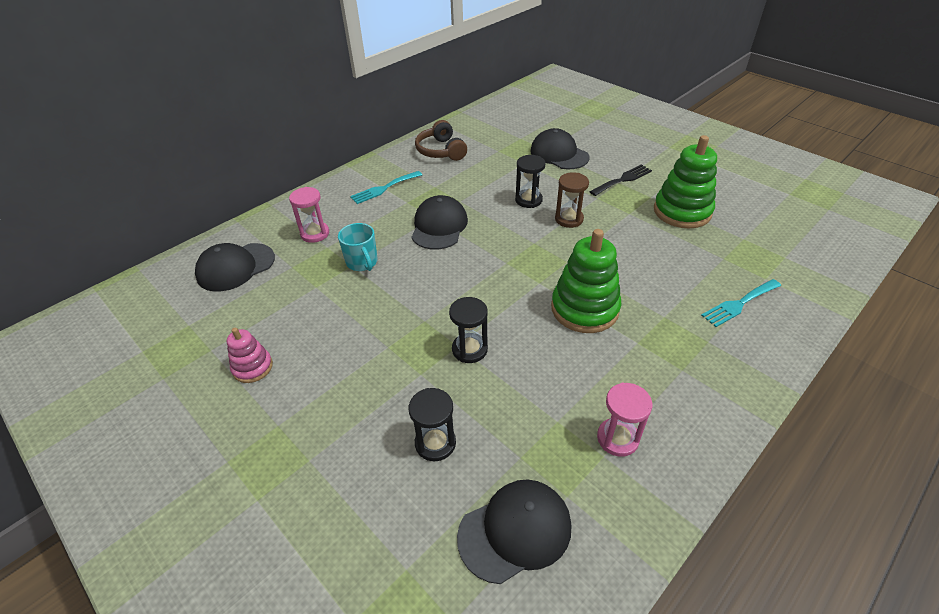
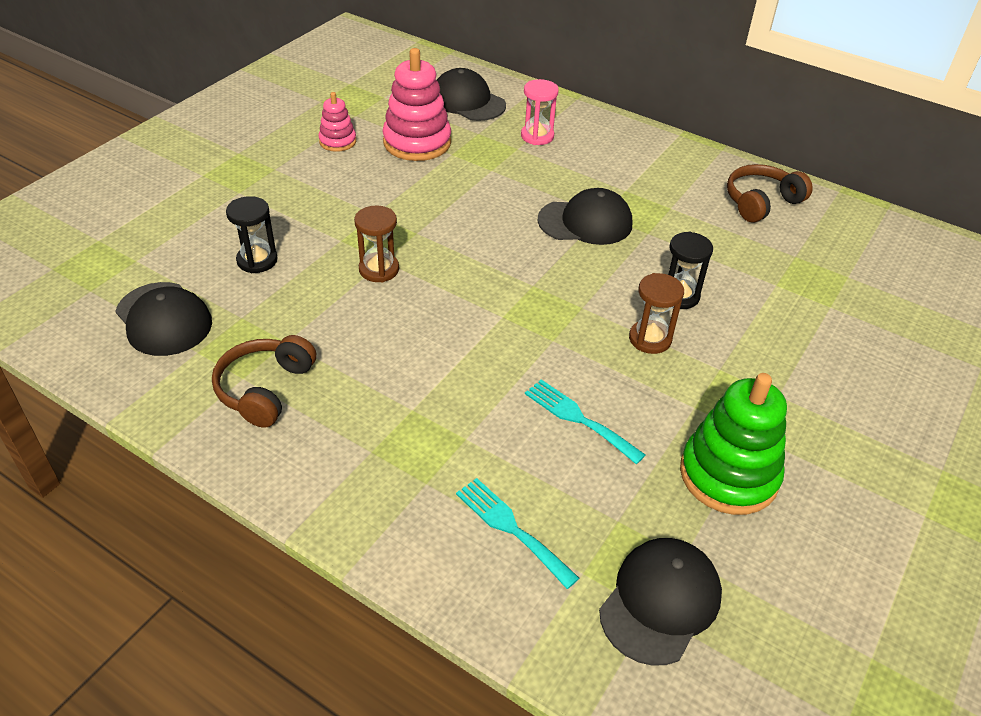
camera: 75 degrees right, 0 degrees up
(286, 307) = (417, 142): none -> pink stacking toy
(362, 262) = (498, 176): turquoise mug -> none
(384, 188) = (645, 168): turquoise fork -> turquoise fork (578, 419)
(469, 349) = (379, 269): black hourglass -> brown hourglass
(559, 154) = (825, 322): black cap -> black cap (660, 602)
(584, 309) = (463, 359): green stacking toy -> none
(617, 438) = (265, 389): pink hourglass -> brown headphones
(623, 179) = (789, 400): black fork -> none

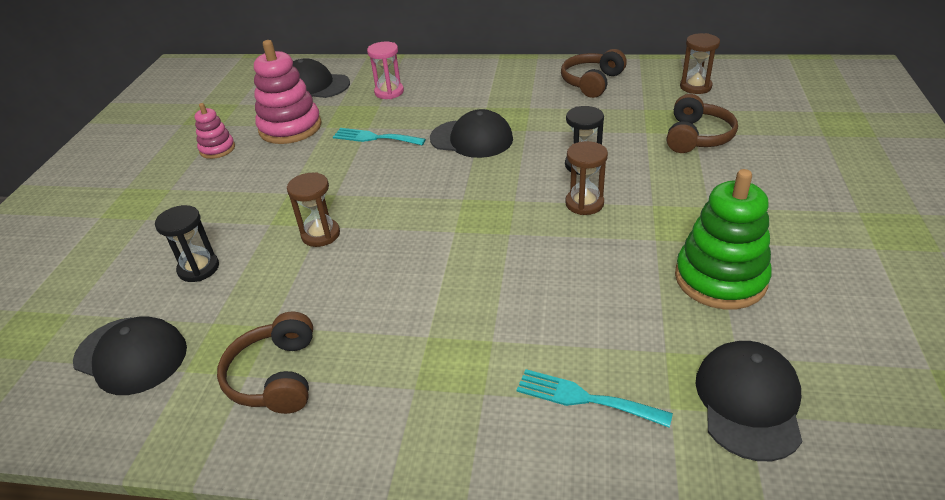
camera: 20 degrees left, 5 degrees down
(578, 419) = (574, 285): turquoise fork -> turquoise fork (374, 138)
(585, 222) = (471, 139): black cap -> black cap turned 45 degrees clockwise
(829, 312) = (697, 137): none -> brown headphones
(876, 251) = (695, 87): none -> brown hourglass

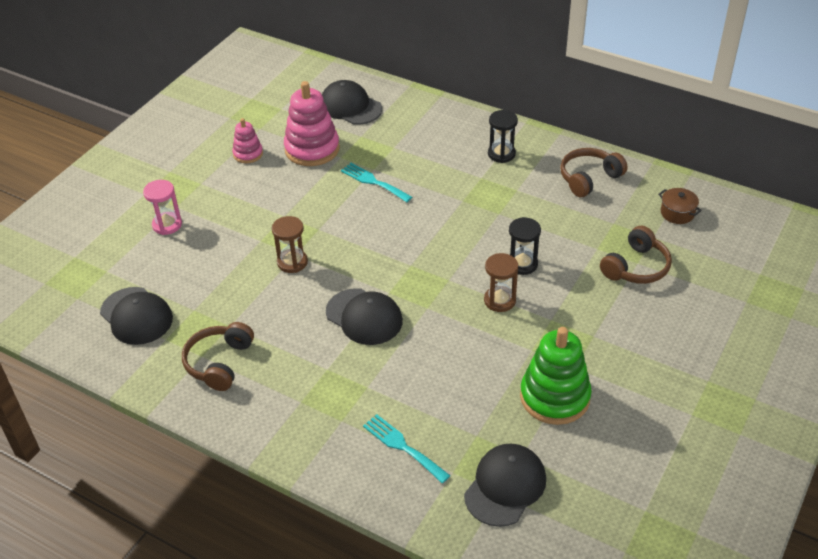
camera: 20 degrees right, 5 degrees up
(198, 268) = (198, 263): black hourglass -> black hourglass (501, 154)
(389, 92) = (409, 134): pink hourglass -> pink hourglass (167, 225)
(471, 139) = (450, 208): black cap -> black cap (364, 317)
(695, 87) = (677, 213): brown hourglass -> brown pot

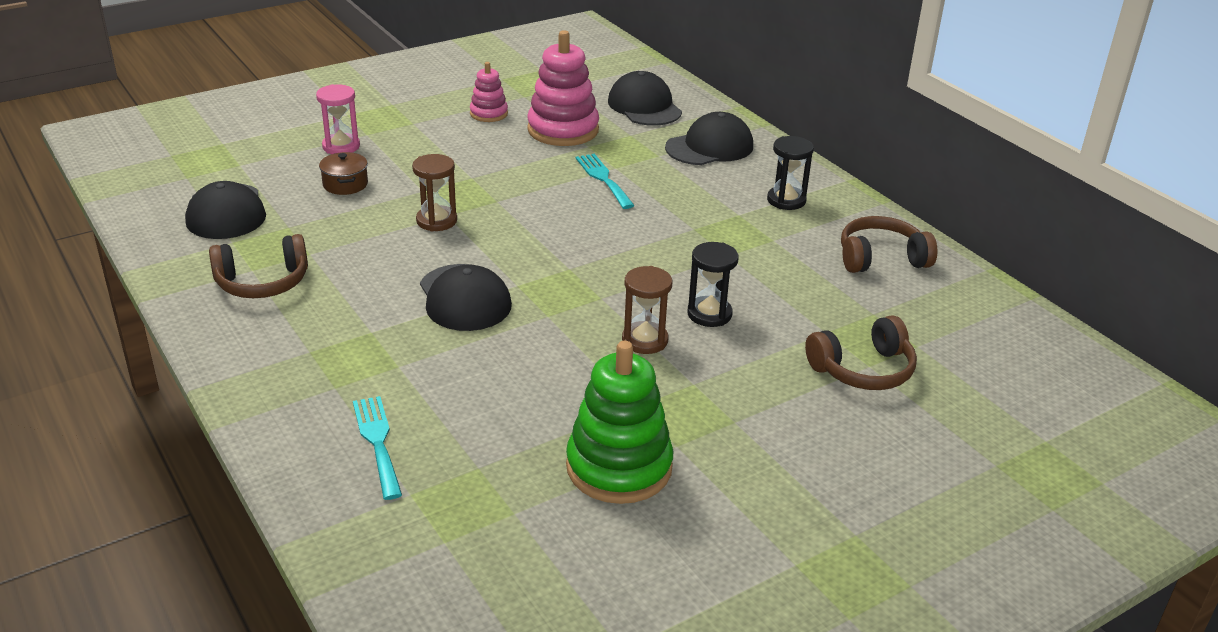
camera: 25 degrees right, 10 degrees down
(219, 363) = (263, 282): brown headphones -> brown headphones turned 150 degrees counterclockwise
(505, 486) = (459, 538): black cap -> black cap (709, 147)
(677, 213) = (975, 332): brown pot -> brown pot (345, 184)

